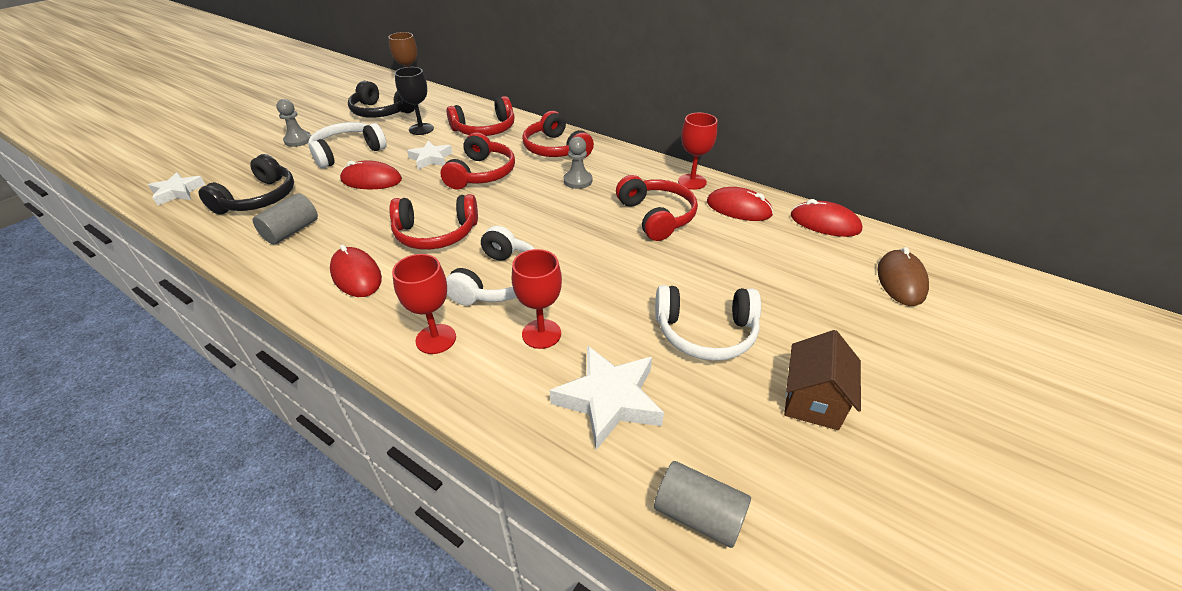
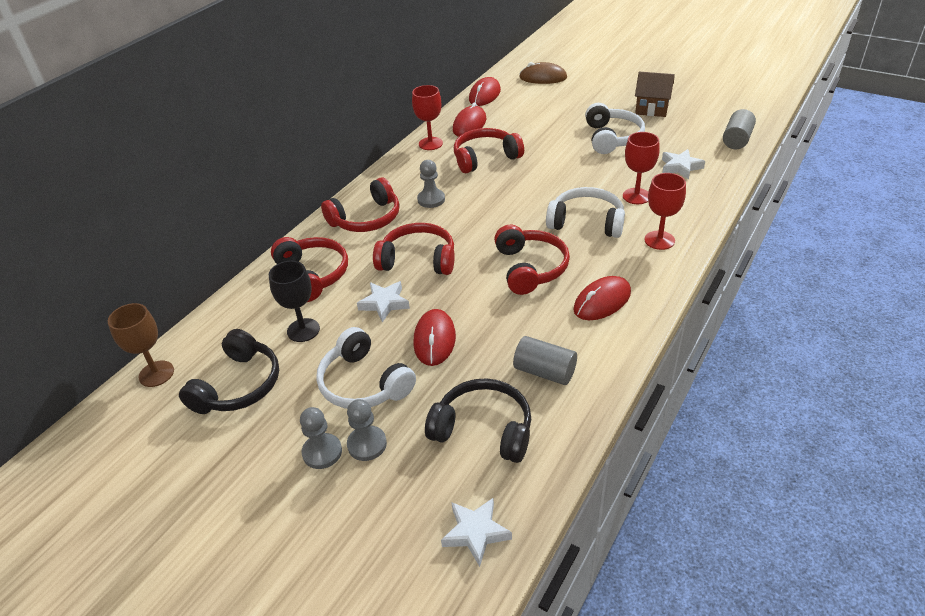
camera: 90 degrees left, 0 degrees up
(290, 154) = (367, 444): none -> grey pawn
(609, 400) = (680, 167): white star -> white star, size x0.64

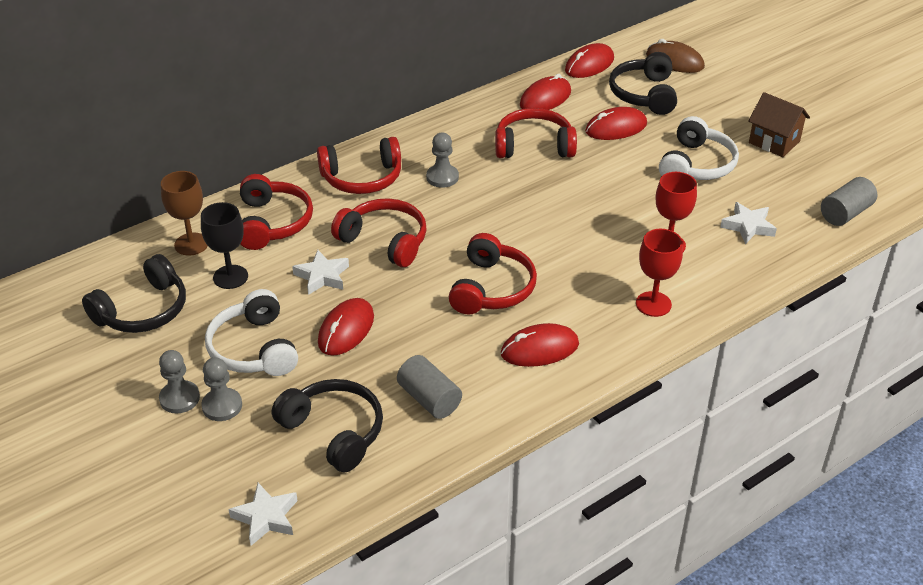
camera: 20 degrees right, 0 degrees up
(156, 374) = (79, 274): brown goblet -> brown goblet (191, 244)
(430, 143) = (486, 109): red goblet -> none
(536, 130) = (616, 128): none -> red mouse
(539, 103) = (644, 94): none -> black headphones
(586, 222) = (589, 257): white headphones -> none

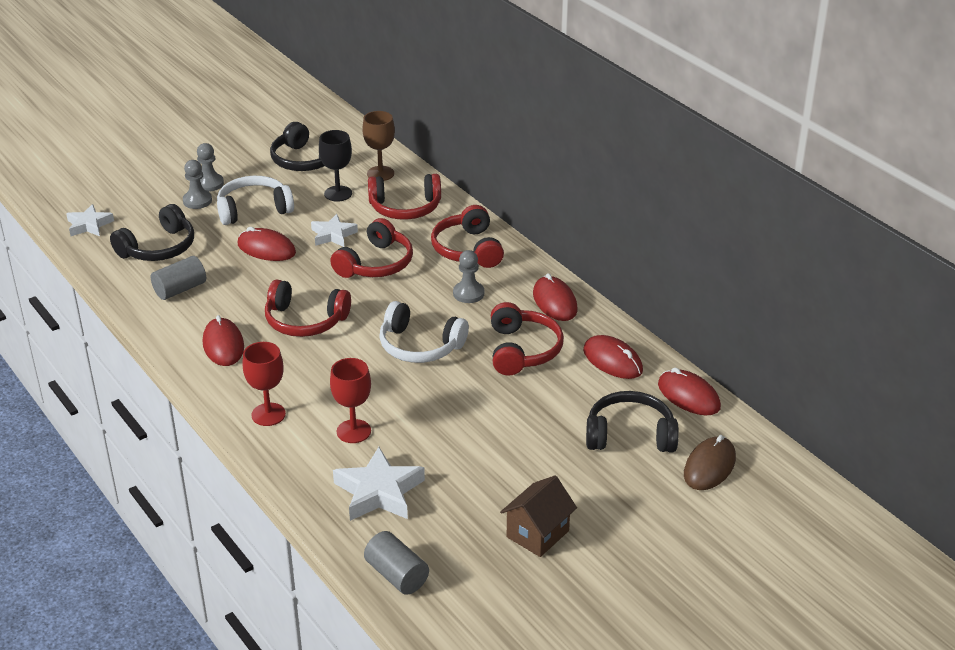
camera: 90 degrees right, 5 degrees down
(616, 128) = (559, 409): red mouse -> red mouse (555, 302)
(696, 165) = (490, 464): white headphones -> white headphones (420, 346)
(748, 226) = (379, 492): white star -> white star, size x1.56

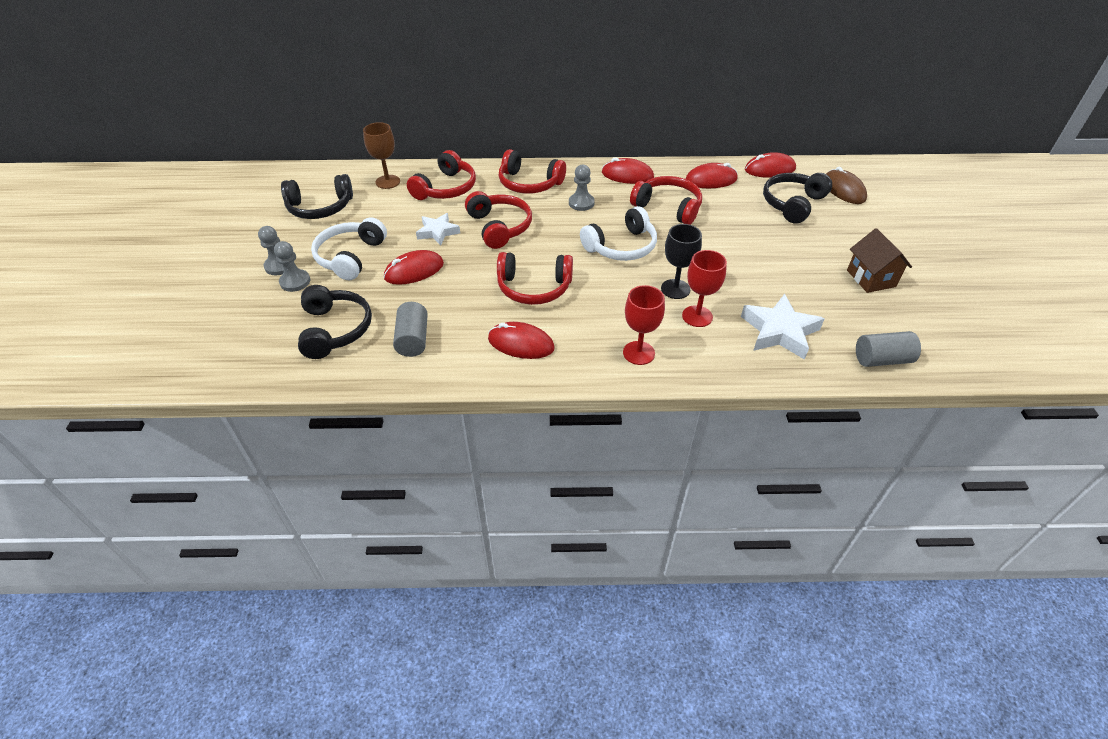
camera: 55 degrees left, 10 degrees up
(89, 225) = (239, 361): white star -> none
(305, 321) = (534, 287): red headphones -> red headphones turned 45 degrees clockwise
(338, 193) = (386, 209): black goblet -> black goblet (675, 289)

